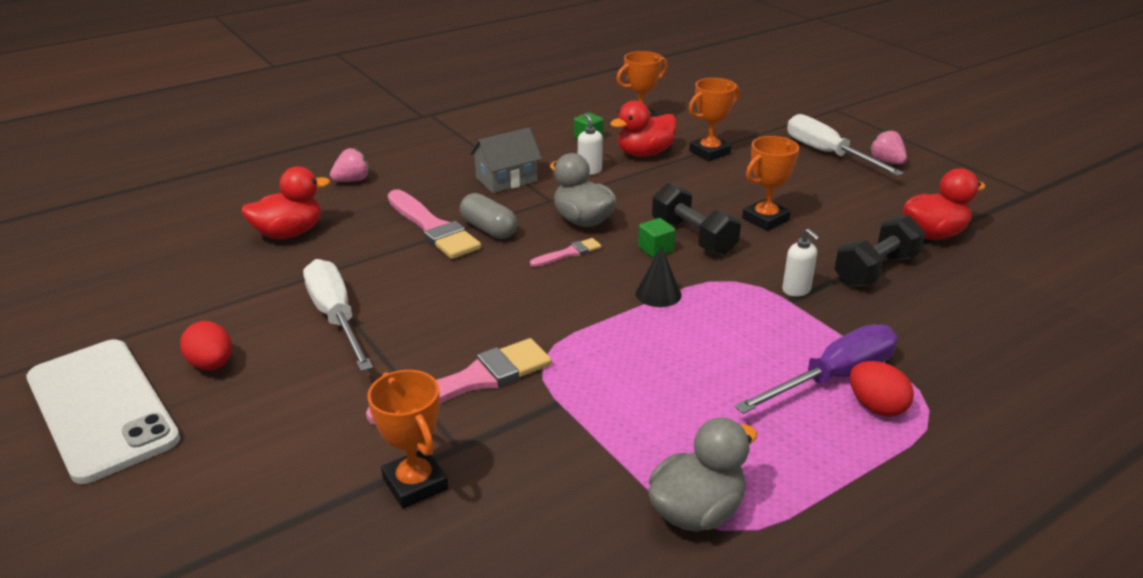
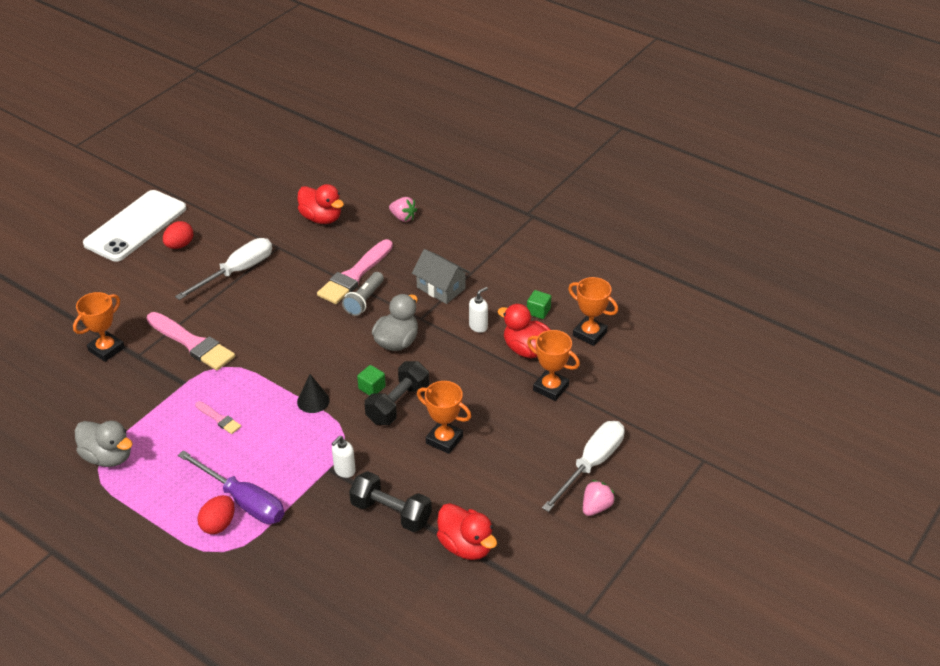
camera: 70 degrees right, 10 degrees up
(488, 229) = (364, 300): grey capsule -> grey flashlight
(568, 253) = (348, 346): pink brush -> pink brush (219, 419)

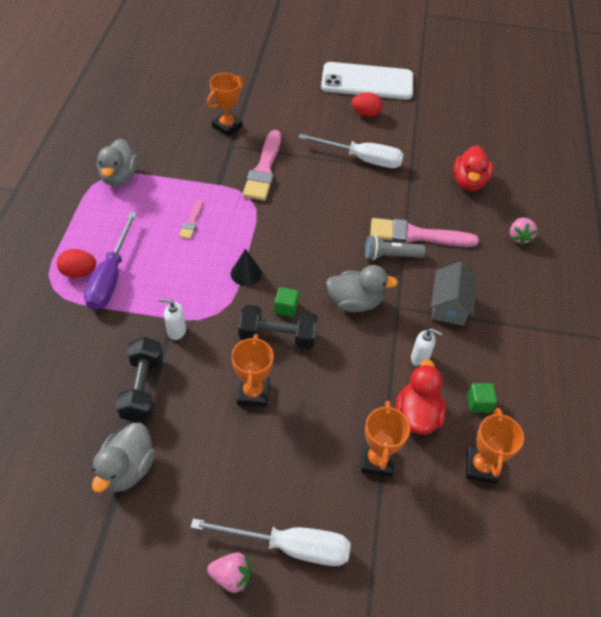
camera: 60 degrees right, 10 degrees up
(106, 349) = (227, 126): orange trophy -> orange trophy turned 60 degrees counterclockwise
(466, 546) = (127, 469): red duck -> grey duck

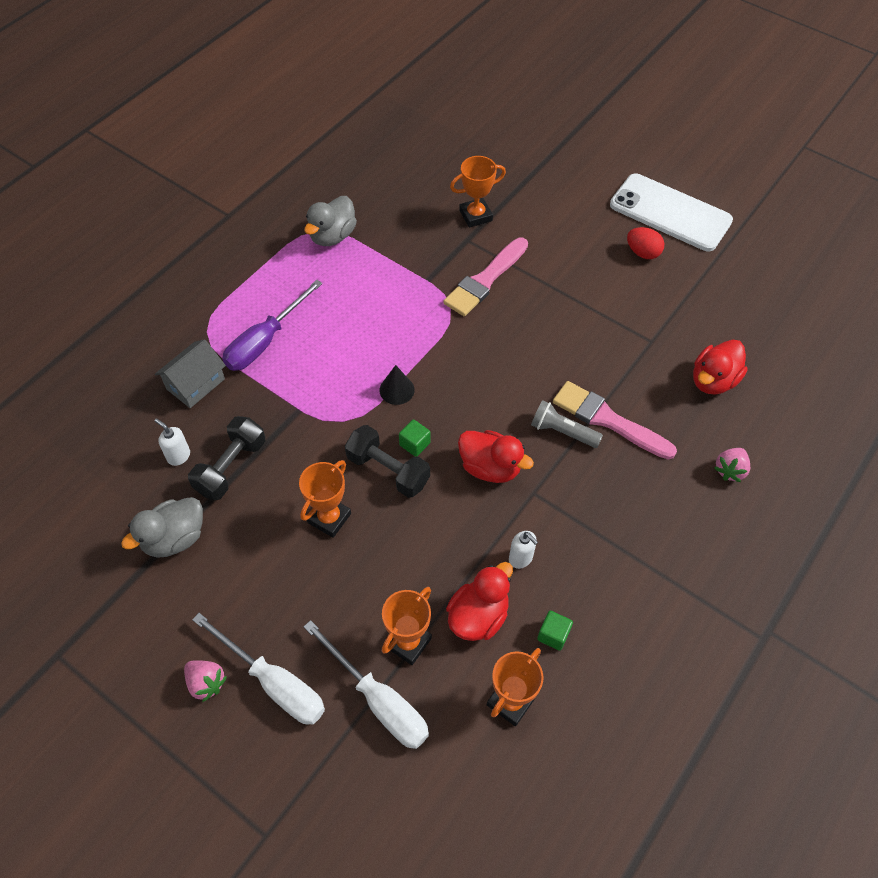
camera: 30 degrees right, 5 degrees up
(79, 272) = (239, 325): red egg -> none
(176, 331) = (294, 423): white soap dispenser -> white soap dispenser (178, 456)
(192, 222) = (375, 312): pink brush -> none
(355, 302) = (490, 467): grey duck -> red duck
(362, 159) = (603, 307): white screwdriver -> white screwdriver (378, 701)
(449, 306) = (592, 515): grey house -> grey house (195, 384)

